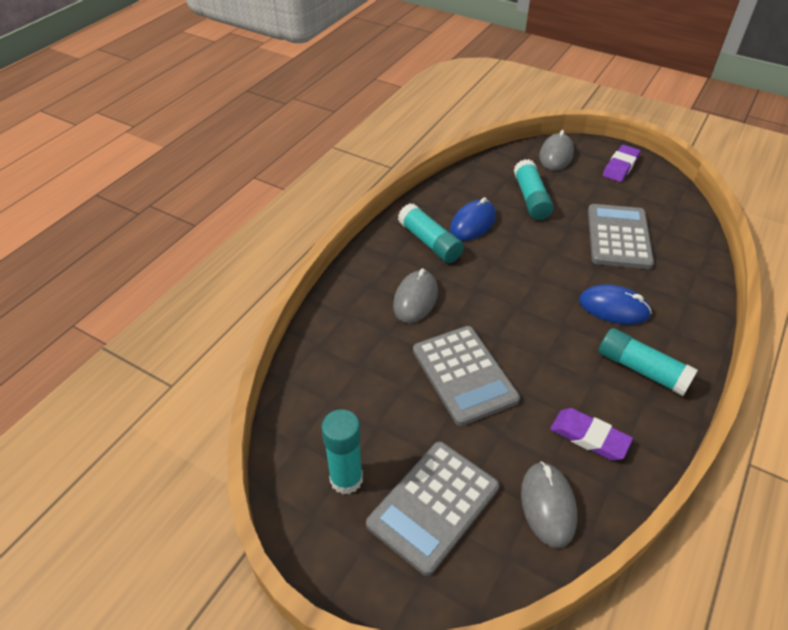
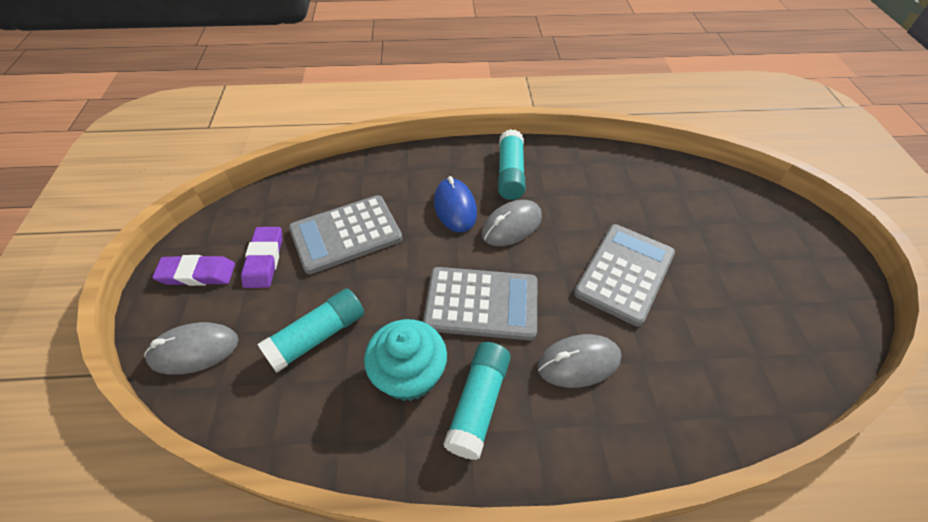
camera: 125 degrees left, 5 degrees up
(346, 479) = (793, 297): turquoise glue stick -> none
(433, 506) = (743, 237): grey calculator -> grey calculator (481, 303)
(473, 223) = (409, 375): blue mouse -> turquoise cupcake
(548, 505) = (671, 183): grey mouse -> grey mouse (511, 226)
(589, 437) = (599, 181): purple eraser -> purple eraser (264, 260)

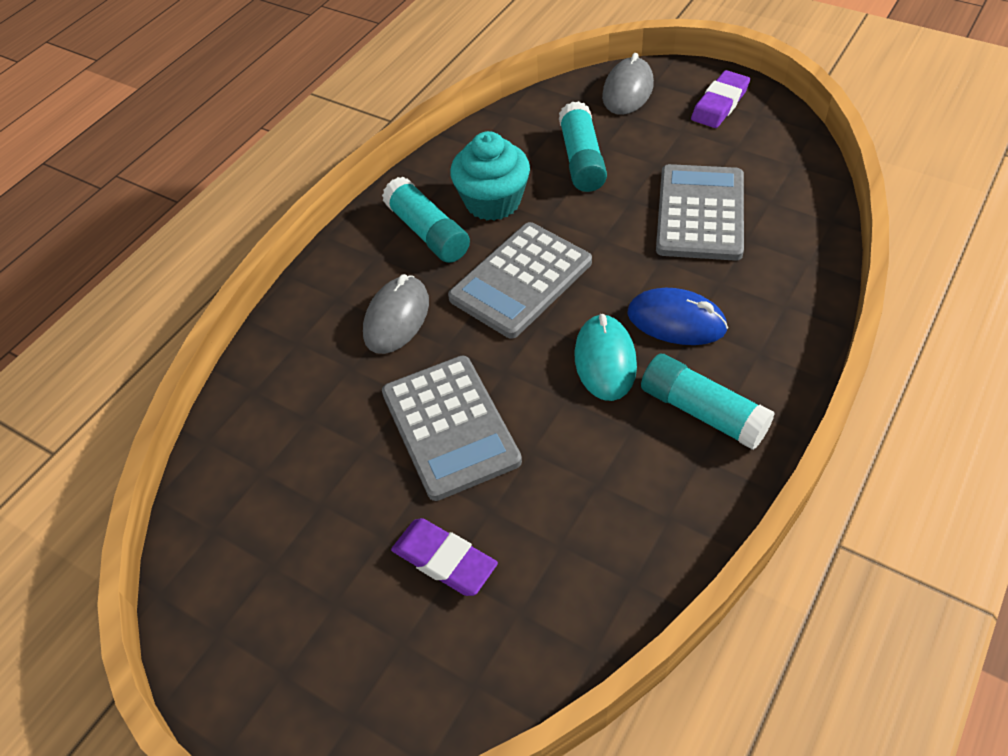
camera: 130 degrees right, 0 degrees up
(264, 260) = (706, 148): purple eraser -> purple eraser (444, 560)
(511, 226) = (605, 360): grey mouse -> turquoise mouse

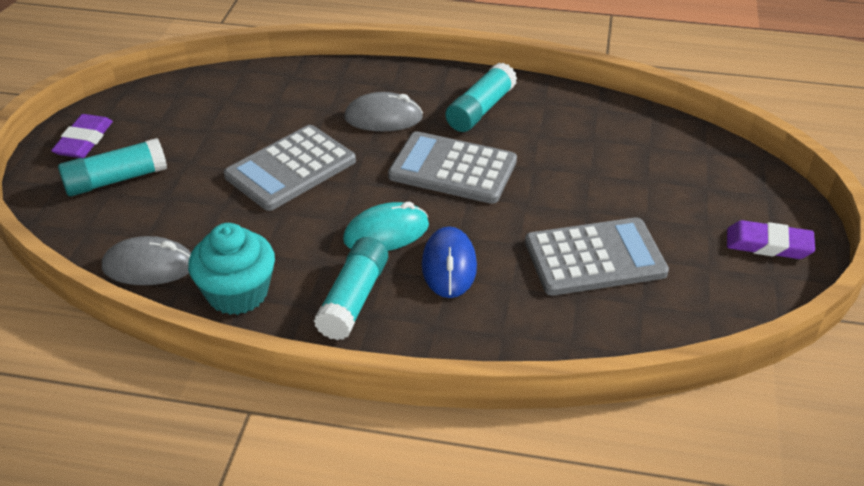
camera: 65 degrees right, 10 degrees down
(444, 560) = (177, 194): purple eraser -> purple eraser (84, 141)
(493, 201) = (535, 133): turquoise cupcake -> turquoise cupcake (237, 293)
(582, 159) = (621, 171): turquoise glue stick -> turquoise glue stick (116, 180)
(628, 91) = (741, 179): grey mouse -> grey mouse (149, 266)

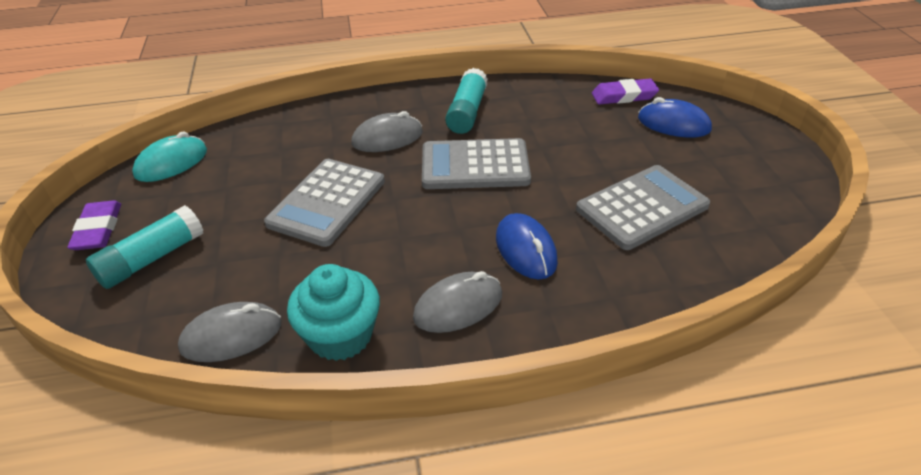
camera: 20 degrees left, 0 degrees up
(353, 299) = (458, 306): turquoise glue stick -> grey mouse
(386, 233) = (451, 236): turquoise mouse -> turquoise mouse (171, 163)
(696, 178) = (673, 124): none -> blue mouse
(768, 245) = (763, 160): purple eraser -> purple eraser (624, 96)

